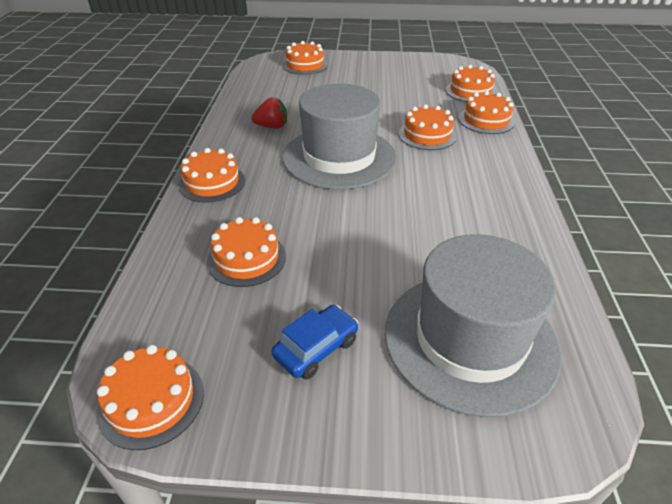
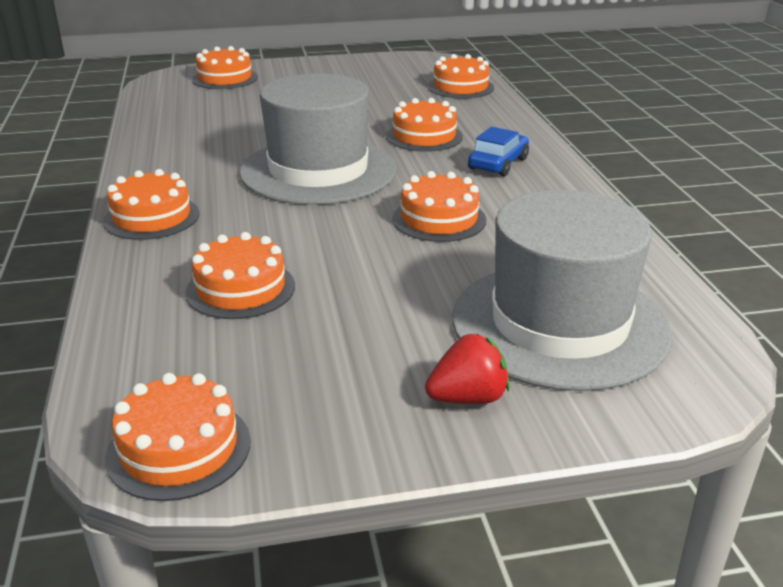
camera: 15 degrees left, 10 degrees down
(272, 127) = (209, 149): red strawberry -> red strawberry (468, 398)
(316, 348) = (376, 362): blue car -> blue car (498, 164)
(486, 120) = (492, 114): orange cake -> orange cake (439, 219)

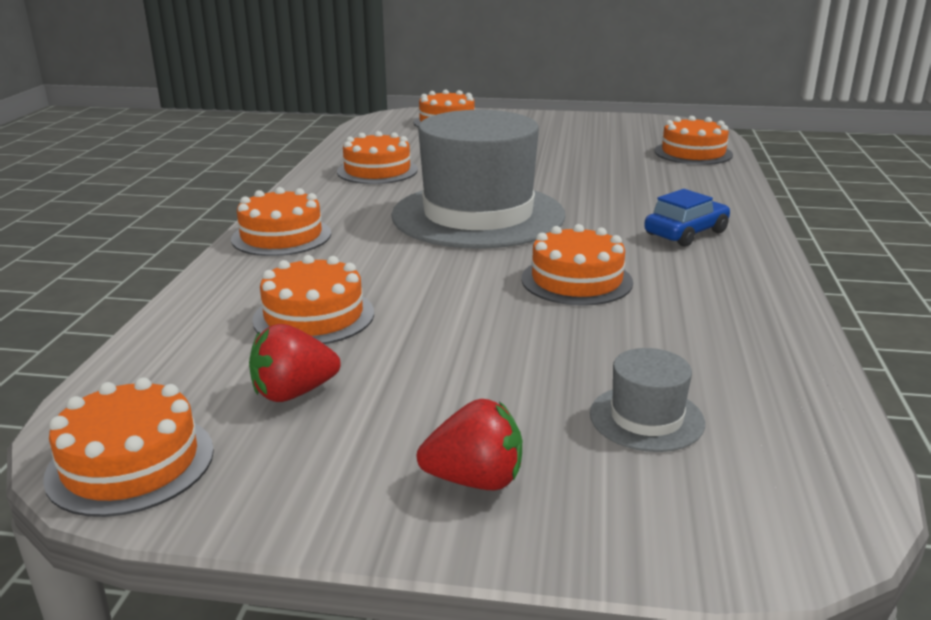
camera: 20 degrees right, 5 degrees down
(274, 359) = (293, 393): none -> red strawberry
(424, 136) = (617, 196): orange cake -> orange cake (377, 171)
(559, 324) = (646, 418): grey hat -> grey hat, size x0.41

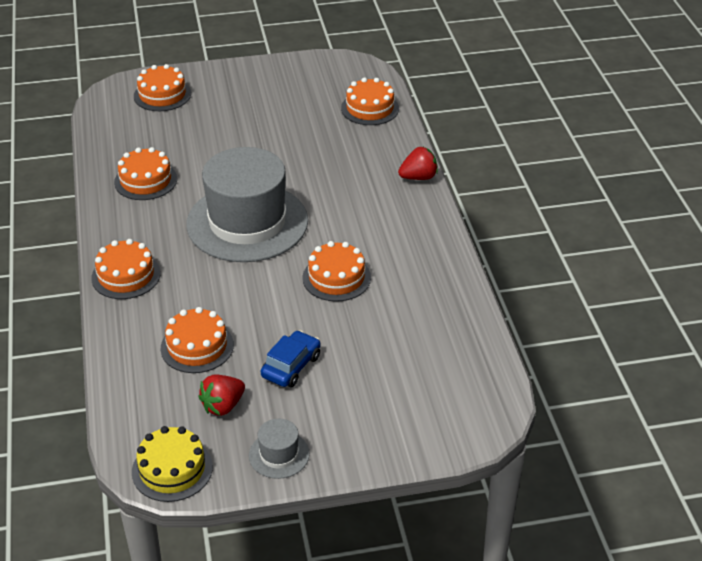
camera: 20 degrees left, 15 degrees up
(131, 463) = (172, 469): orange cake -> yellow cake
(475, 480) = (340, 435): red strawberry -> red strawberry (418, 177)
(646, 418) = (406, 377): grey hat -> grey hat (279, 454)
(686, 233) = (388, 214): blue car -> blue car (291, 366)

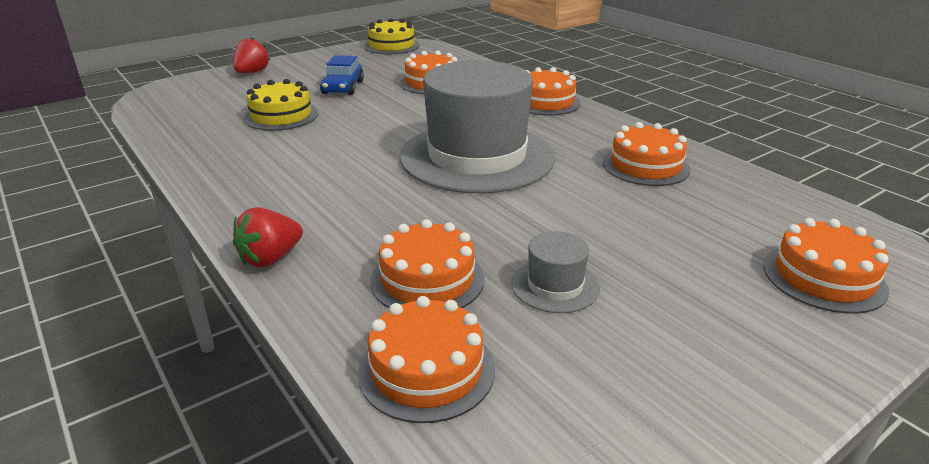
camera: 155 degrees right, 10 degrees down
(223, 406) = (381, 66): red strawberry -> red strawberry (252, 72)
(279, 454) = (323, 59): grey hat -> grey hat (555, 285)
(336, 278) = (336, 138): orange cake -> orange cake (427, 279)
(371, 328) = (281, 116): none -> yellow cake

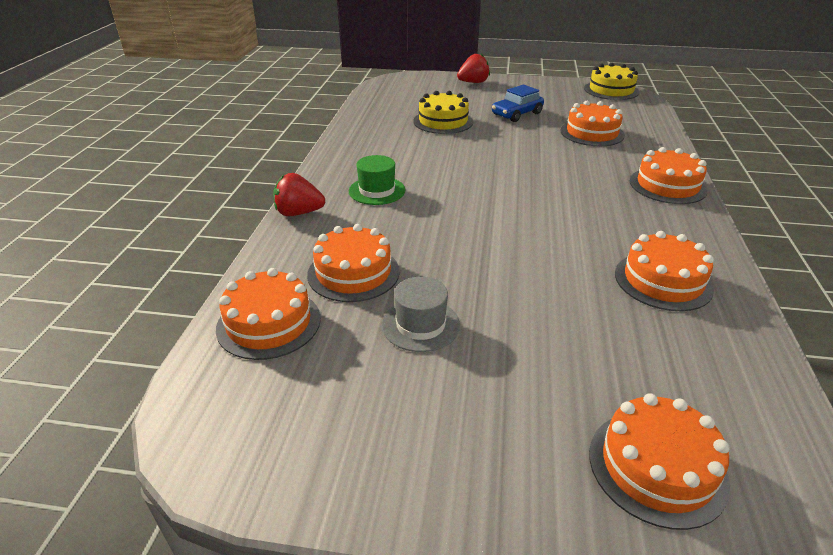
camera: 45 degrees right, 5 degrees up
(321, 201) = (377, 191): none -> green hat
(477, 157) = (526, 206): grey hat -> none

